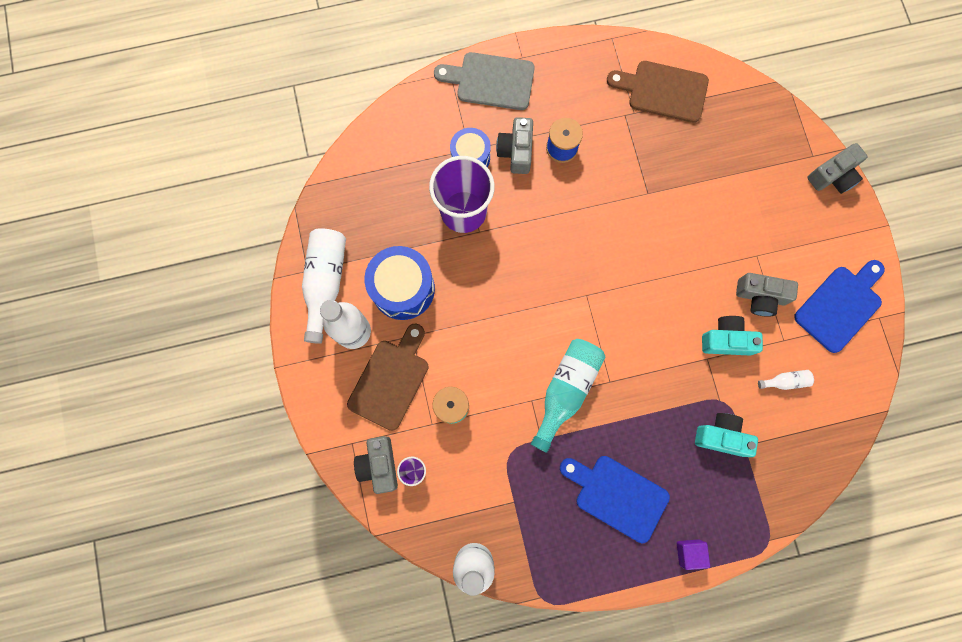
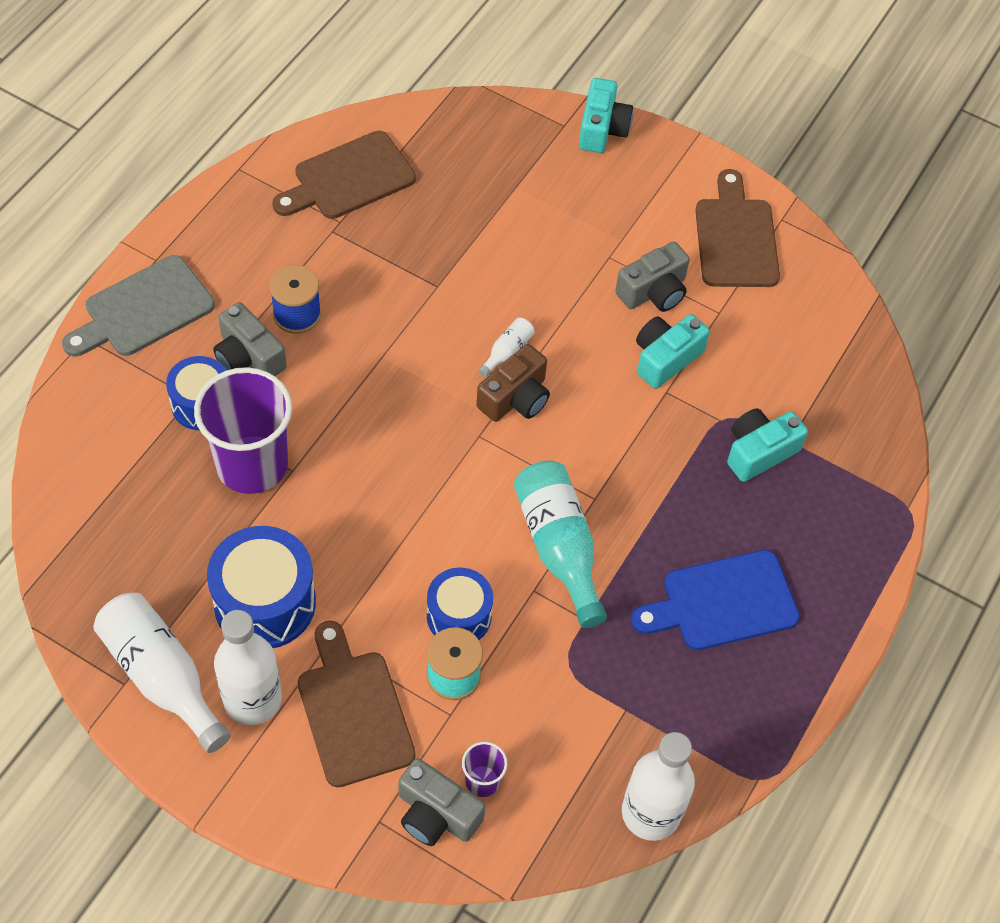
camera: 50 degrees left, 20 degrees down
(483, 380) = (459, 616): none -> blue drum
(625, 291) = (515, 398): none -> brown camera
(689, 552) = (850, 590): purple cube -> none
(785, 381) = (761, 348): white bottle -> white bottle (507, 352)
(833, 176) = (602, 129): grey camera -> turquoise camera
(840, 306) = (736, 238): blue cutting board -> brown cutting board

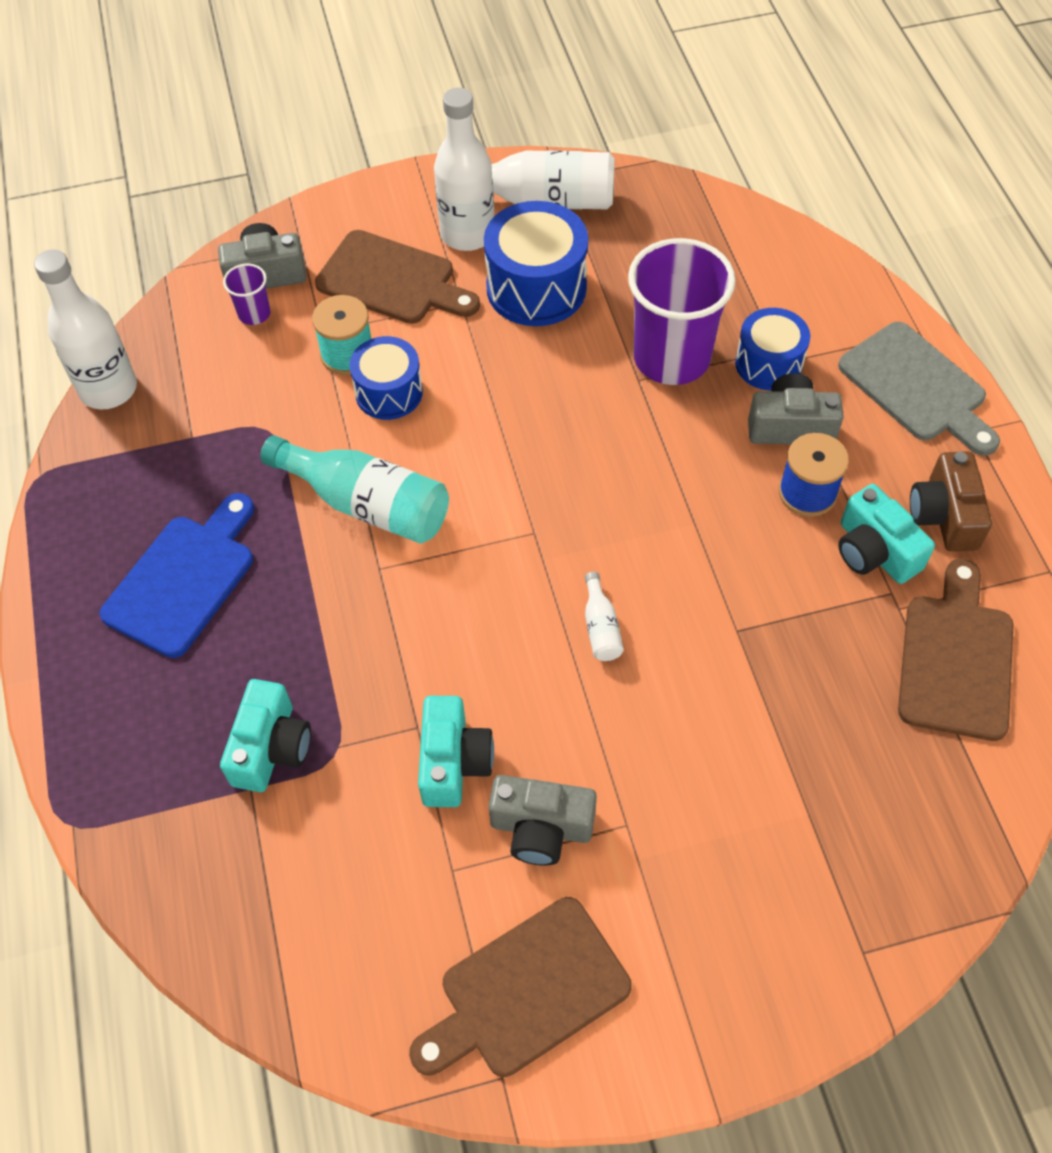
camera: 140 degrees right, 0 degrees up
(143, 310) = (917, 387): grey cutting board -> grey cutting board turned 135 degrees clockwise
(515, 398) = (543, 592): brown camera -> brown camera (944, 515)
(602, 129) = (821, 994): turquoise camera -> turquoise camera (874, 551)
(653, 291) = (541, 828): grey camera -> grey camera turned 90 degrees counterclockwise
(736, 238) = (526, 991): brown cutting board -> brown cutting board turned 105 degrees clockwise

